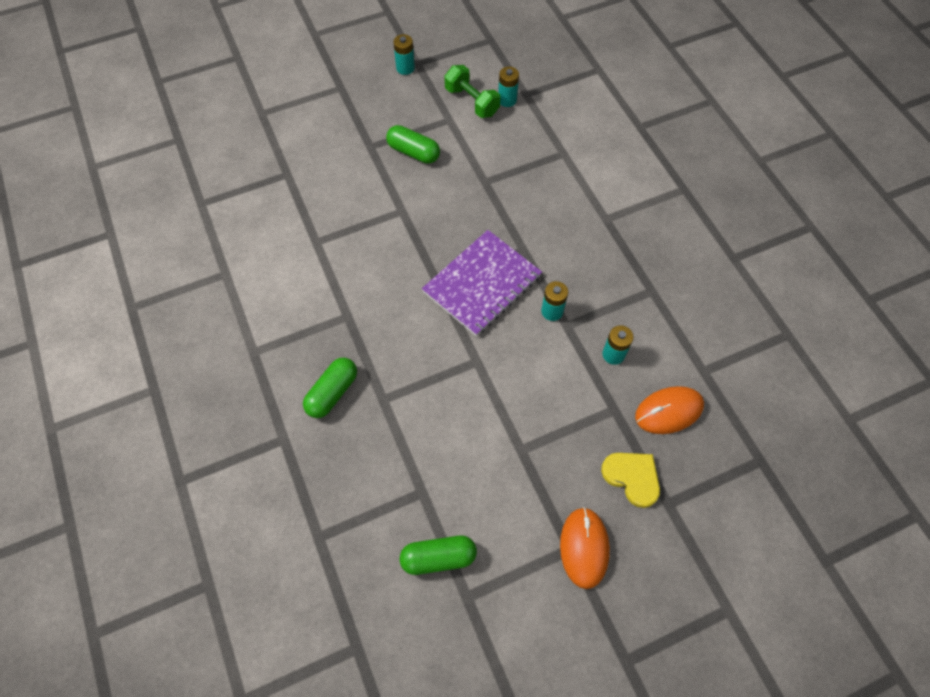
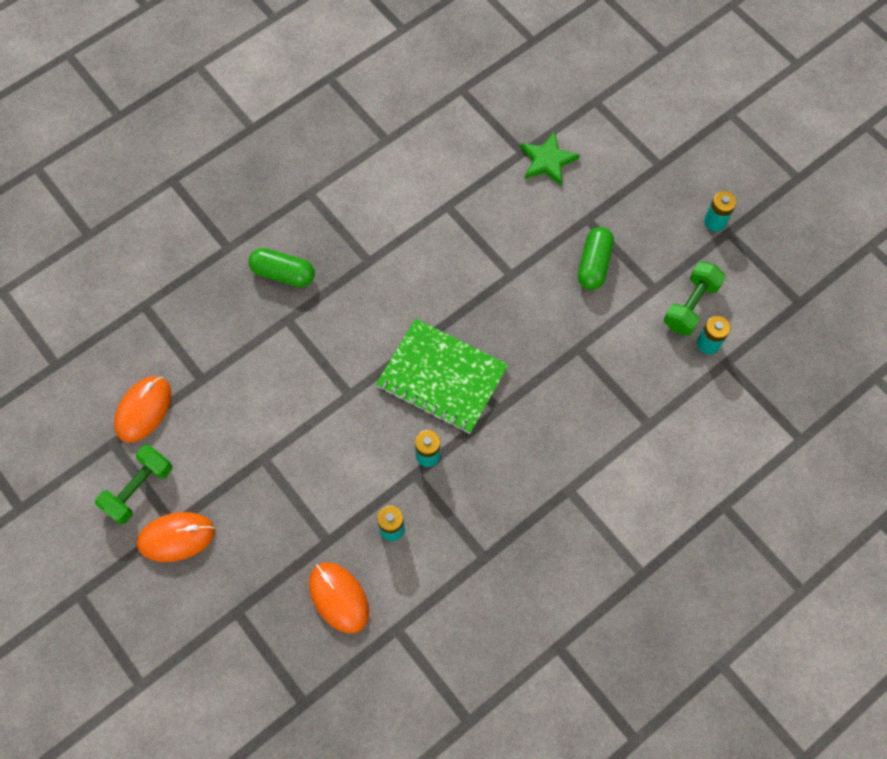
camera: 75 degrees right, 5 degrees up
(303, 159) = (547, 160): none -> green star
(438, 558) = (143, 410): green capsule -> orange mouse
(482, 284) = (442, 377): purple notebook -> green notebook
(525, 577) = (139, 489): none -> green dumbbell
(632, 477) = (257, 571): yellow heart -> none

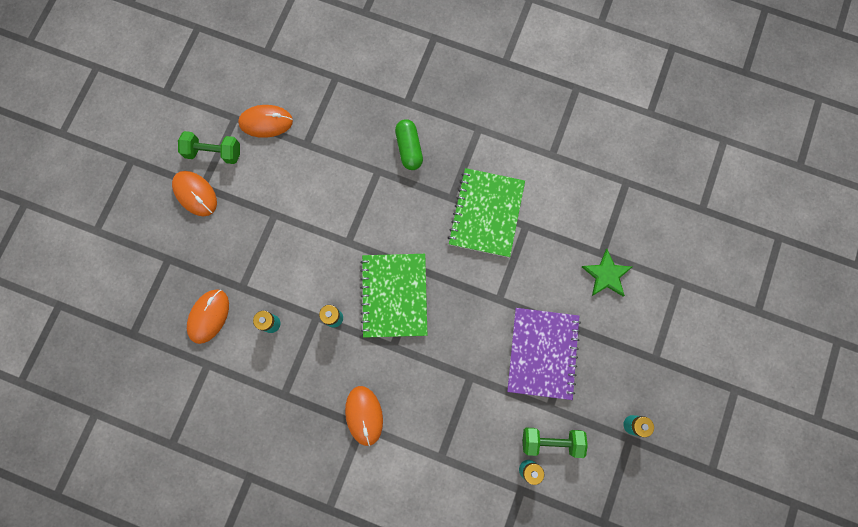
camera: 60 degrees right, 10 degrees up
(409, 236) = (486, 213): none -> green notebook
(558, 480) = (364, 415): none -> orange mouse
(594, 264) = (542, 353): green capsule -> purple notebook

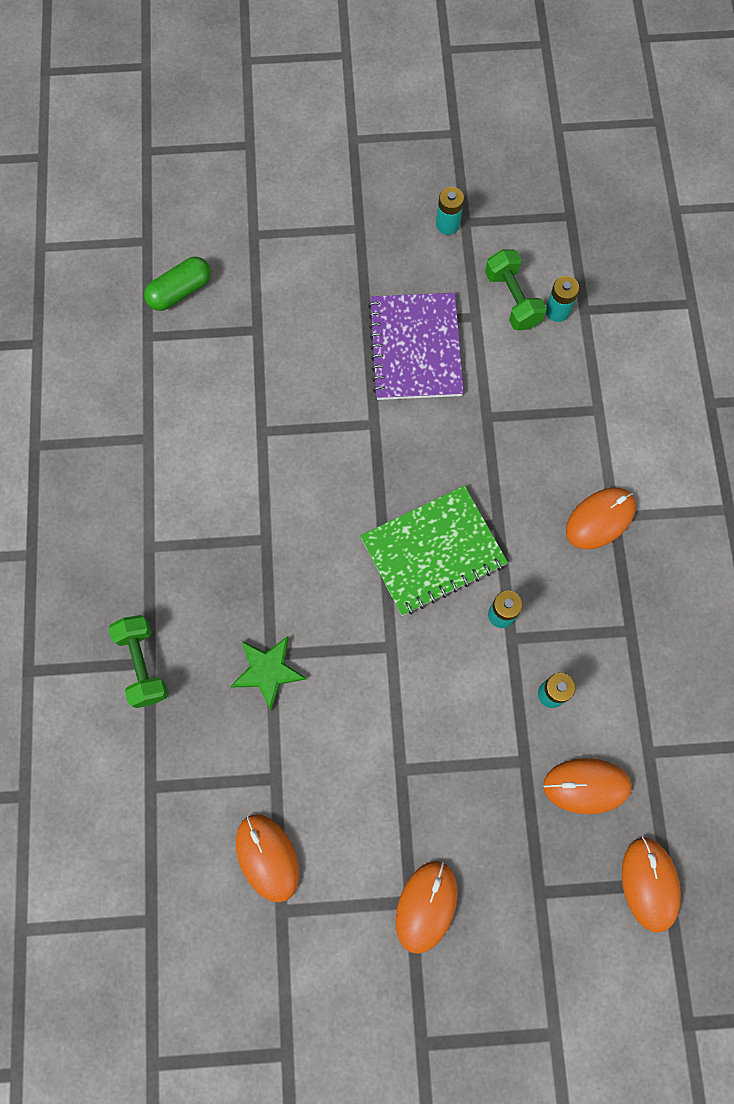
camera: 115 degrees left, 5 degrees down
(138, 323) = (649, 884): none -> orange mouse
(213, 152) = (350, 914): green dumbbell -> green dumbbell (143, 664)
(409, 148) = (219, 627): green capsule -> green capsule (180, 291)
(486, 213) = (267, 485): green notebook -> none
(542, 353) = (416, 348): purple notebook -> purple notebook turned 75 degrees counterclockwise
(606, 275) = (282, 314): green star -> green star (268, 671)

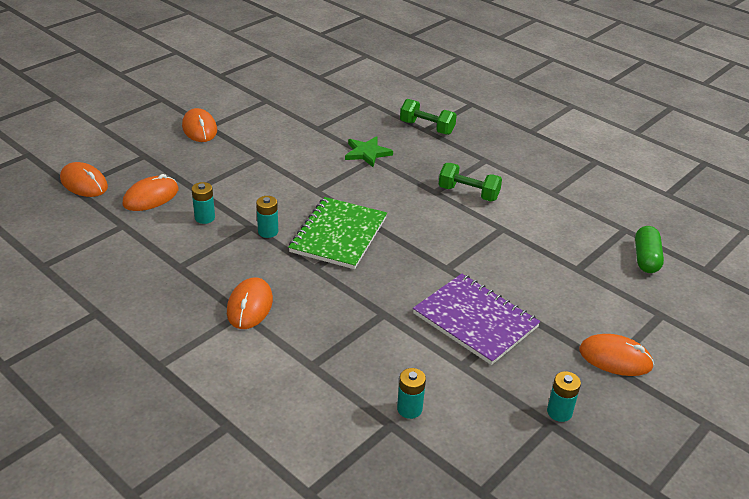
camera: 135 degrees right, 35 degrees down
(267, 857) = (291, 109): orange mouse -> orange mouse (615, 358)
(512, 299) = (450, 394): green dumbbell -> green dumbbell (468, 193)

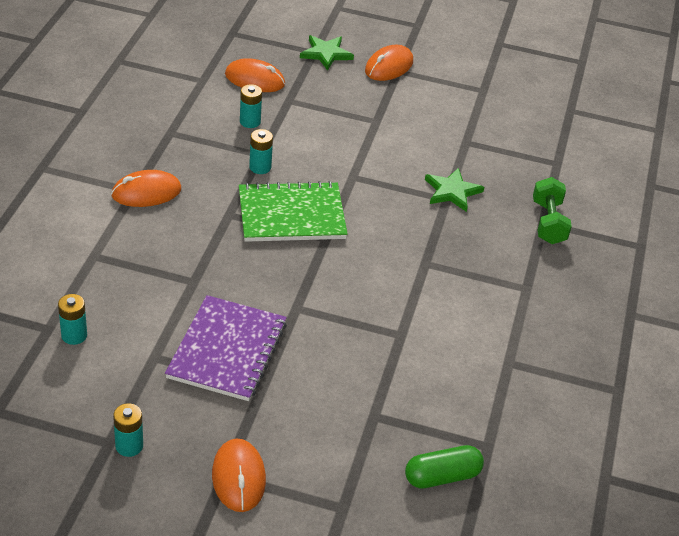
camera: 60 degrees right, 5 degrees up
(84, 183) = (243, 36): orange mouse -> none
(153, 151) = (326, 54): none -> green star
(468, 193) = (445, 290): green dumbbell -> none

